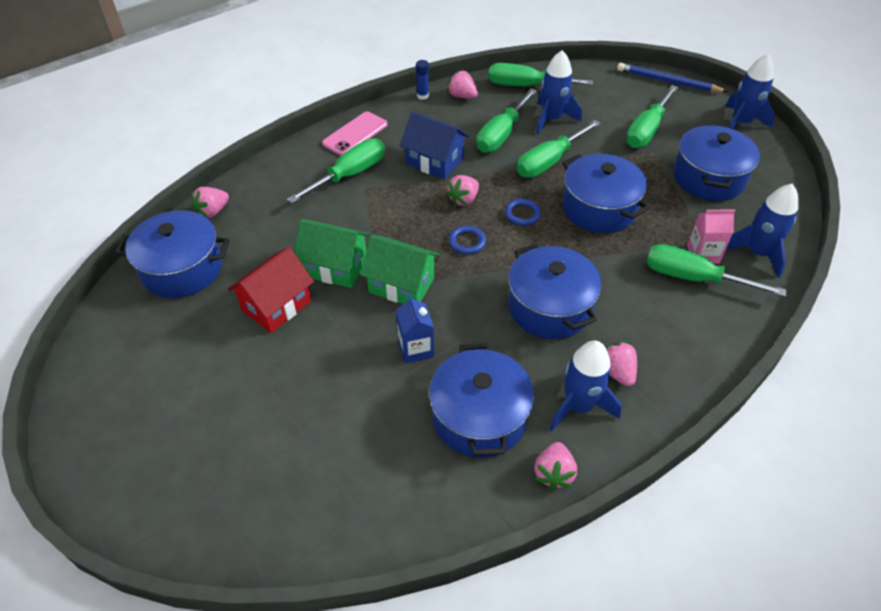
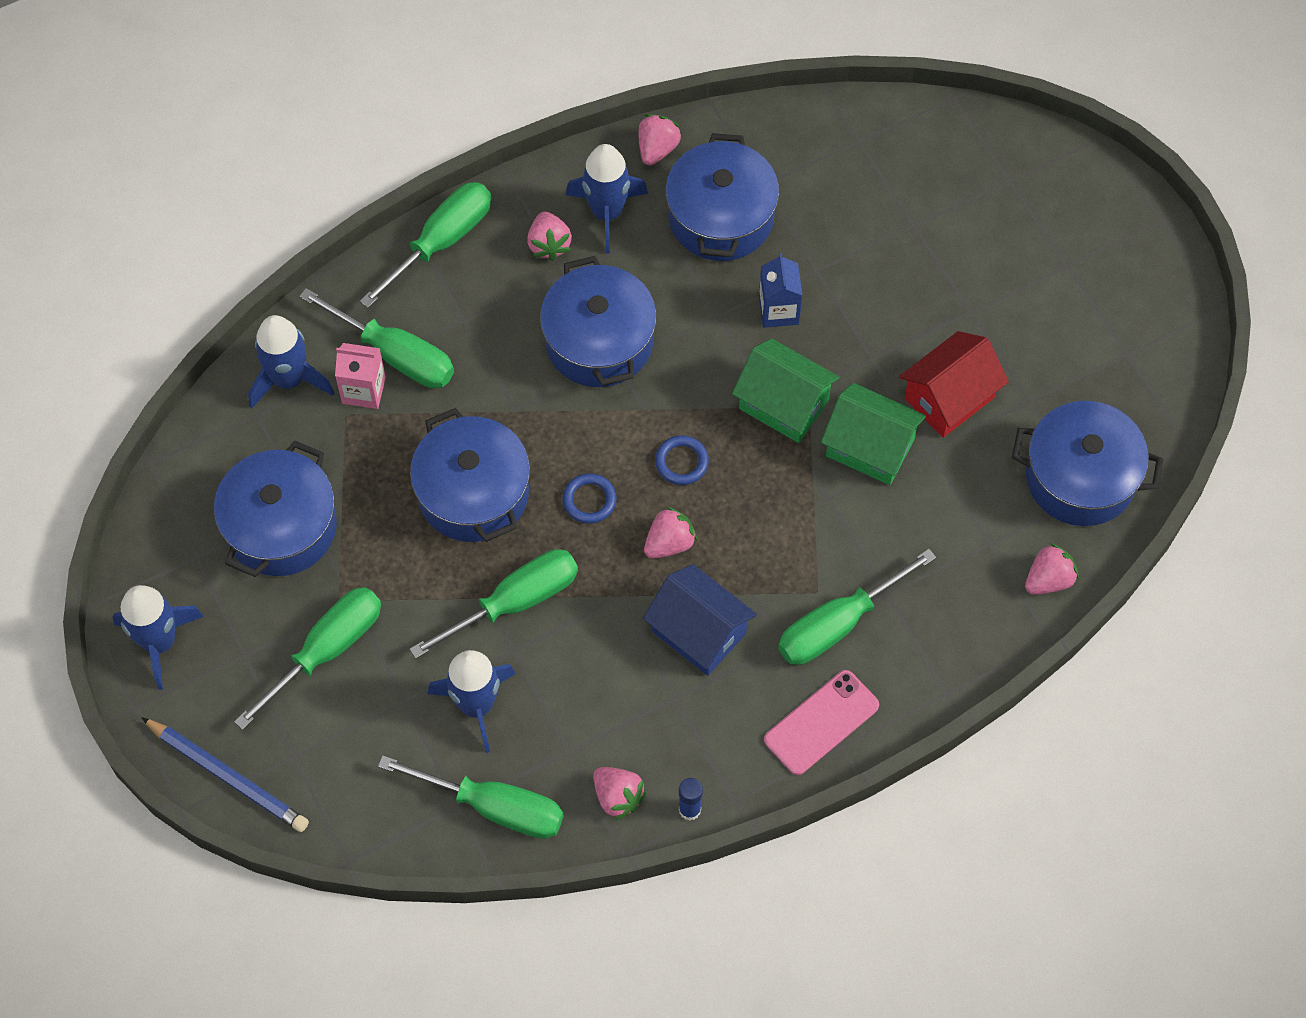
camera: 170 degrees left, 15 degrees up
(501, 134) = (574, 680): green screwdriver -> green screwdriver (441, 242)

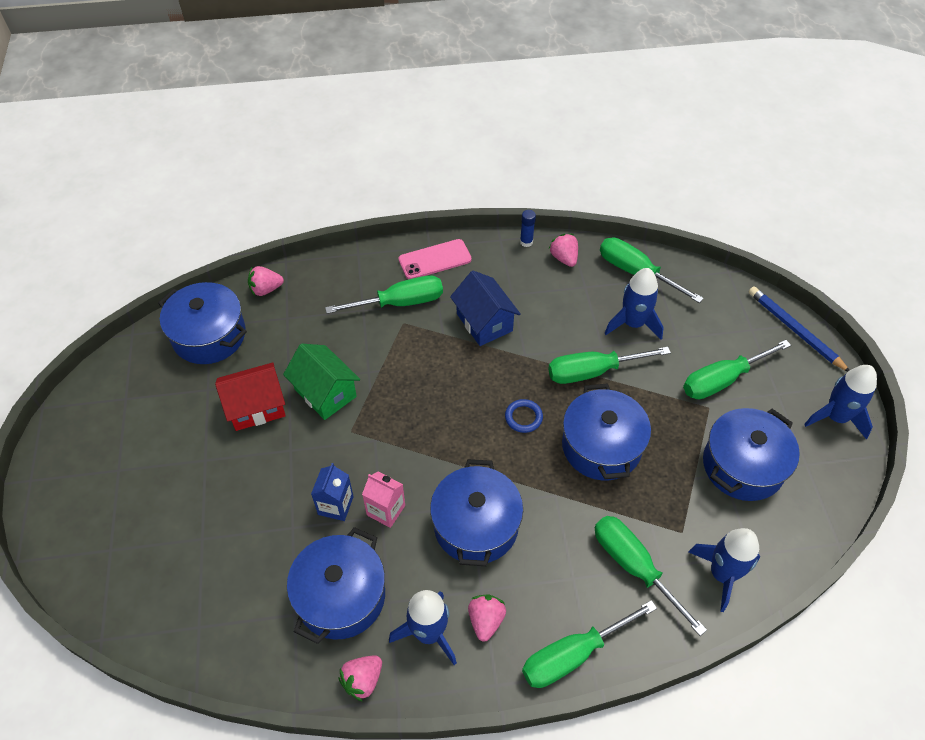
camera: 160 degrees left, 10 degrees down
(363, 390) = (664, 546): pink carton -> pink carton (386, 510)
(669, 543) = (481, 376): pink strawberry -> none
(681, 462) = (452, 422): blue ring -> none
(783, 404) = (366, 438): green house -> none

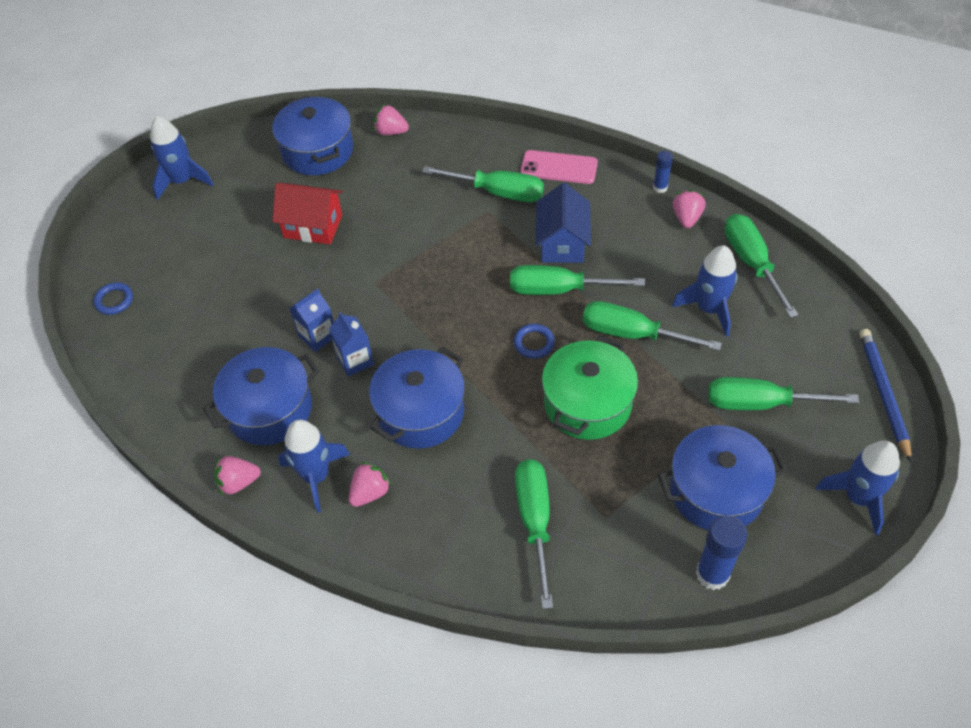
camera: 35 degrees right, 0 degrees up
(106, 574) = (114, 300): none -> blue ring
(325, 393) = (376, 240): green house -> none
(386, 510) = (355, 360): pink carton -> blue carton
(573, 655) = (422, 562): green screwdriver -> green screwdriver (559, 289)
(601, 446) = (587, 403): blue pot -> green pot
(722, 574) = (614, 574): blue rocket -> blue rocket (182, 181)
(787, 532) = (712, 574): none -> blue glue stick

